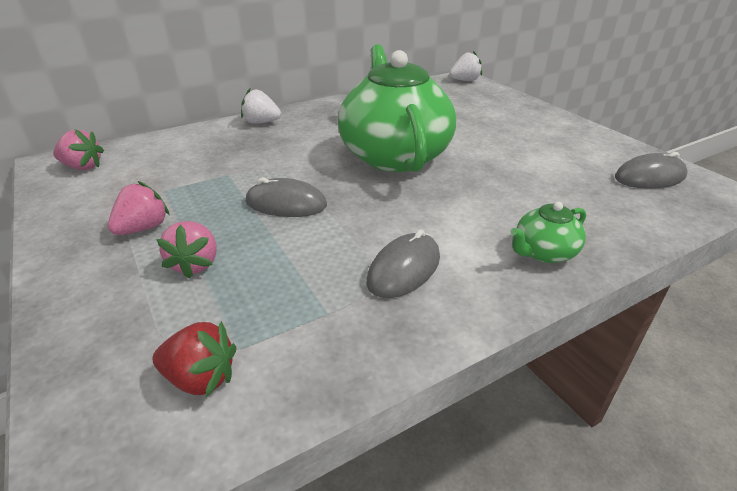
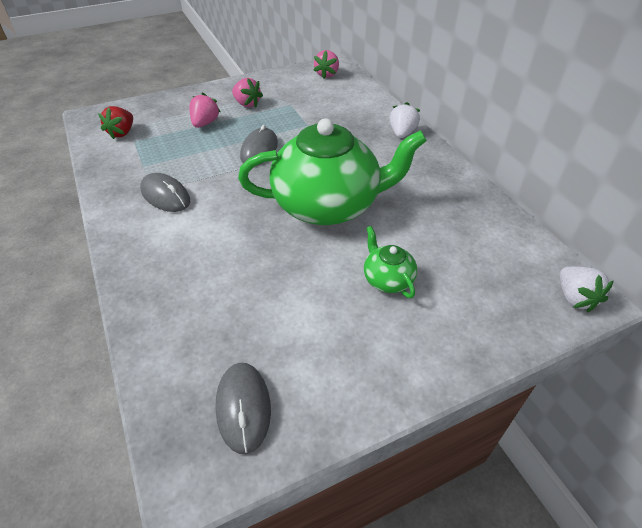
camera: 95 degrees right, 10 degrees up
(195, 264) = (205, 123): pink strawberry -> pink strawberry turned 105 degrees clockwise
(543, 252) = (151, 267): green teapot -> green teapot (387, 279)

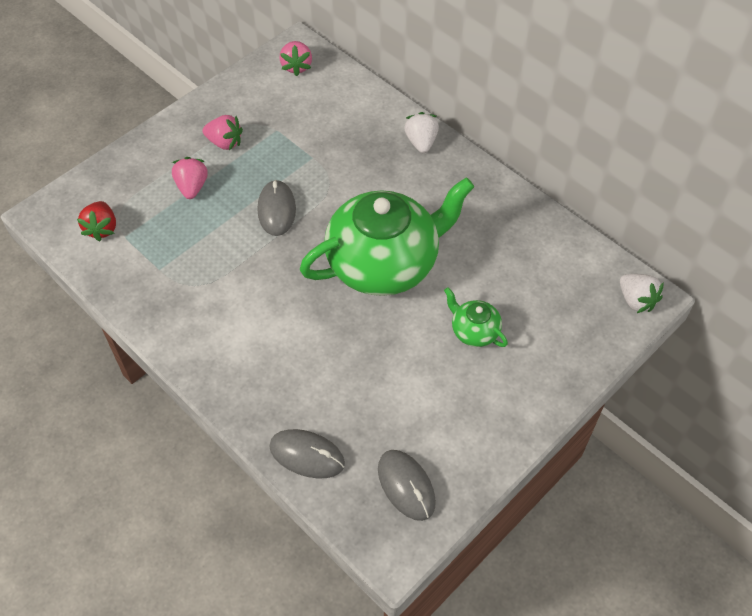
camera: 20 degrees left, 10 degrees up
(165, 195) = (210, 301): grey mouse -> grey mouse (307, 455)

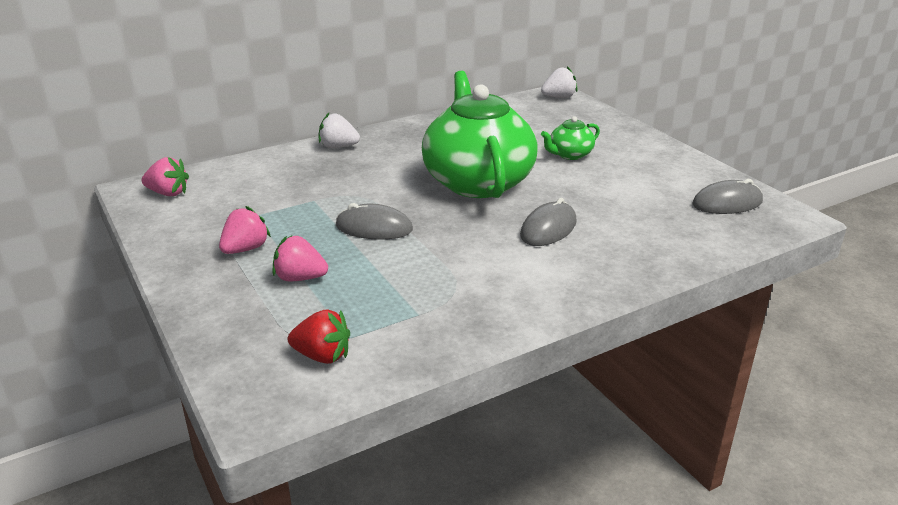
camera: 75 degrees left, 25 degrees down
(307, 455) = (694, 246): grey mouse -> grey mouse (548, 228)

